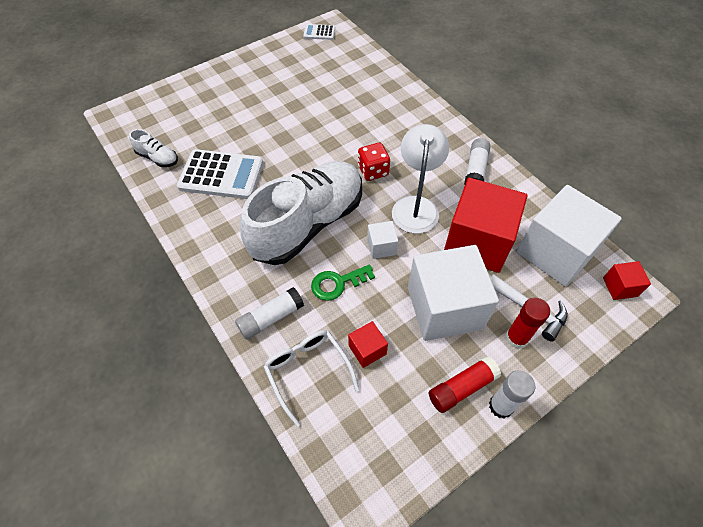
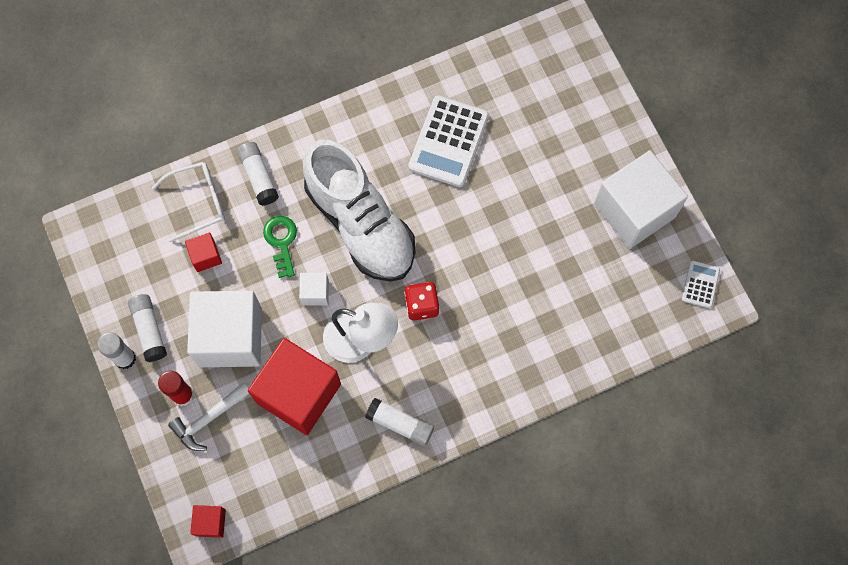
camera: 100 degrees right, 15 degrees up
(158, 158) = (487, 77): white shoe -> none
(462, 388) = (149, 330): red glue stick -> white glue stick
(556, 252) = (267, 473): white cube -> white cube (634, 210)

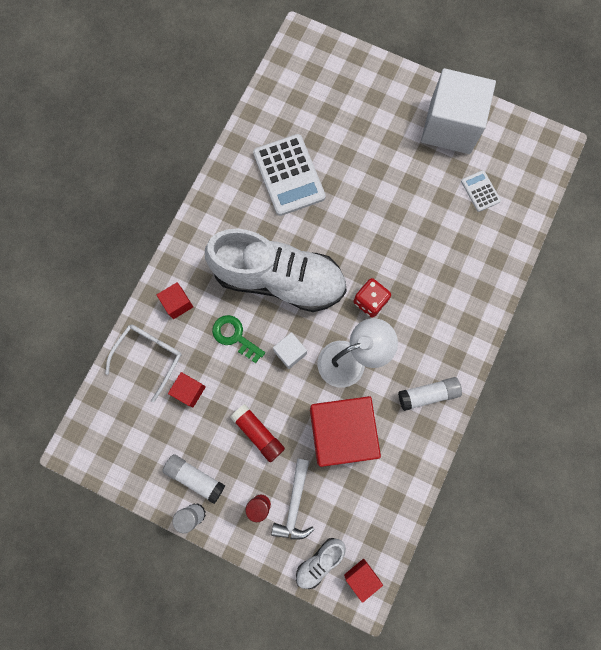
camera: 40 degrees left, 5 degrees up
(188, 481) = (319, 561): none -> white shoe
(230, 337) = (258, 433): white cube -> red glue stick
(258, 177) = (177, 303): white glue stick -> red cube
(700, 284) = (533, 142): white calculator -> white calculator (480, 191)

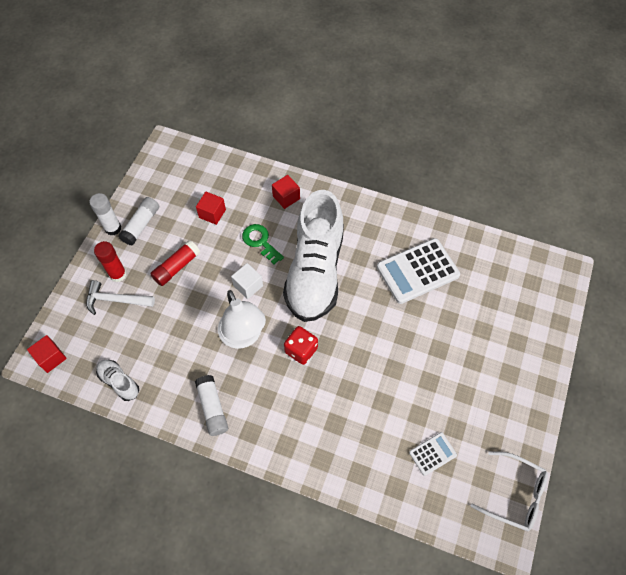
camera: 85 degrees right, 15 degrees down
(149, 357) = (240, 183): white glasses -> white glasses (515, 494)
(234, 336) = (260, 242): green key -> green key turned 75 degrees counterclockwise
(319, 561) = (67, 323): white shoe -> white shoe (119, 382)
(341, 432) = (177, 333): red cube -> none
(450, 126) = (502, 419): white cube -> none

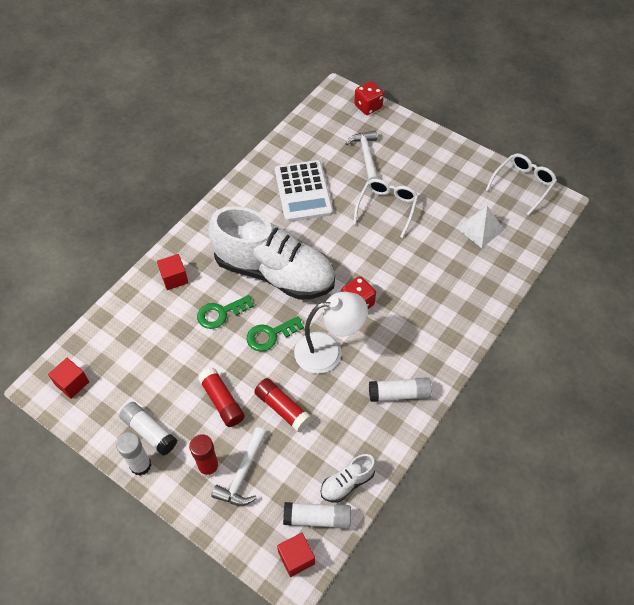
camera: 75 degrees left, 5 degrees down
(85, 365) = (317, 518): none -> white glue stick
(179, 314) = (282, 408): none -> red glue stick
(212, 213) = (165, 353): red cube -> red cube (72, 383)
(248, 286) = (270, 335): white cube -> green key
(425, 352) = (386, 208): none -> white glasses
(432, 454) = (480, 228): white calculator -> white pyramid
(487, 317) = (366, 156): none -> white hammer
(559, 304) = (368, 106): none -> red dice

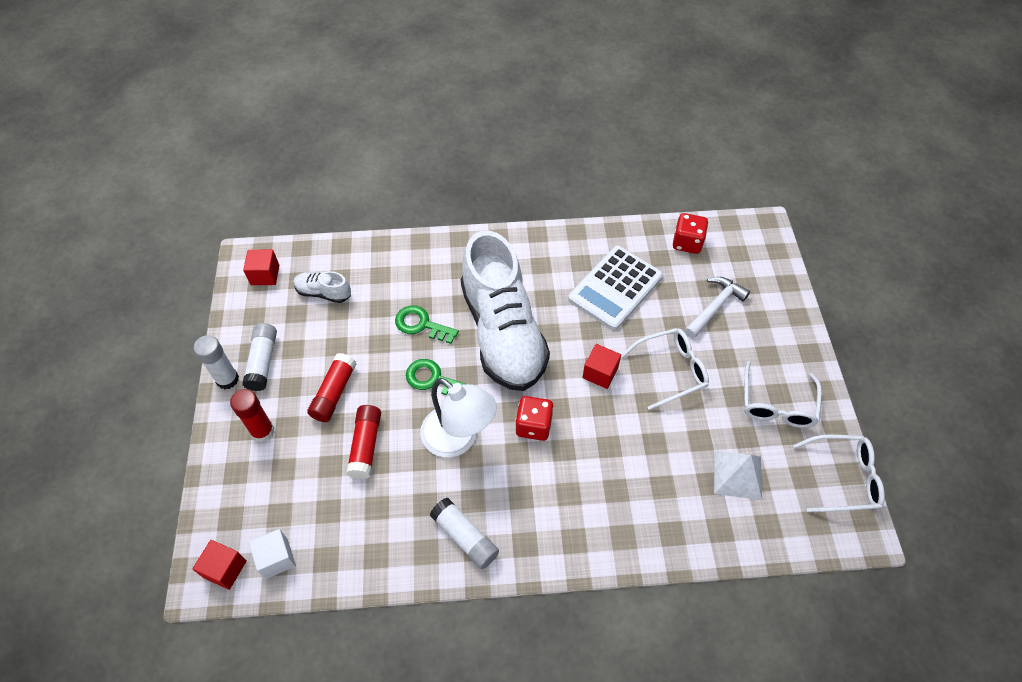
camera: 50 degrees right, 0 degrees up
(174, 278) = (425, 264): red cube -> red cube (600, 373)
(243, 473) = (276, 463): white hammer -> none
(317, 518) = (276, 558): white glue stick -> white cube
(347, 482) = (331, 558): white shoe -> white shoe (323, 293)
(368, 106) = (777, 265): red dice -> red dice (687, 243)
(454, 178) = (777, 404): none -> white glasses

